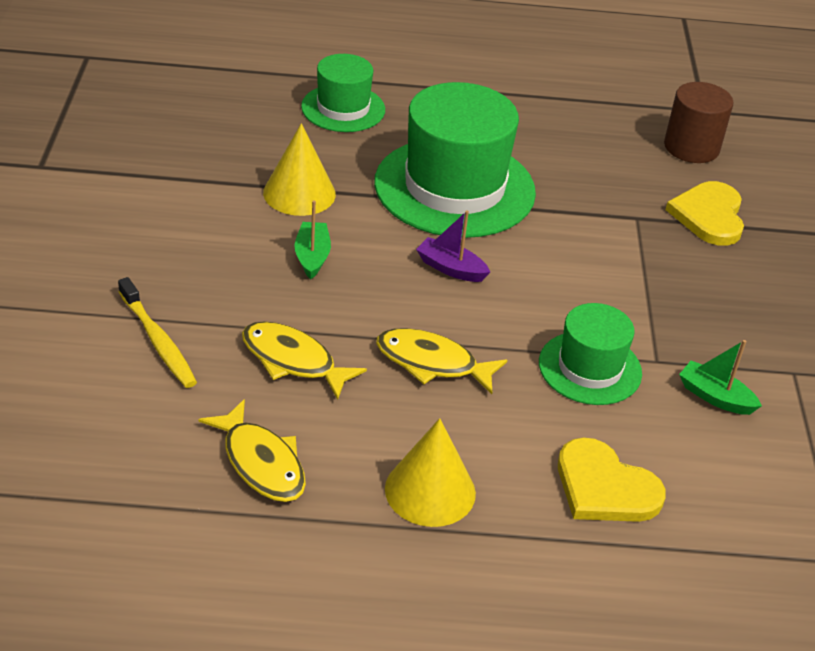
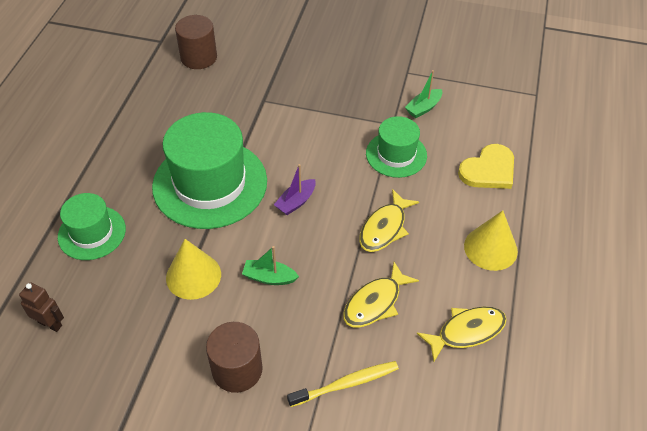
camera: 75 degrees left, 10 degrees up
(168, 245) = (237, 369): none -> brown cylinder
(210, 102) = (50, 324): none -> brown robot
(709, 216) = (269, 68): yellow heart -> none

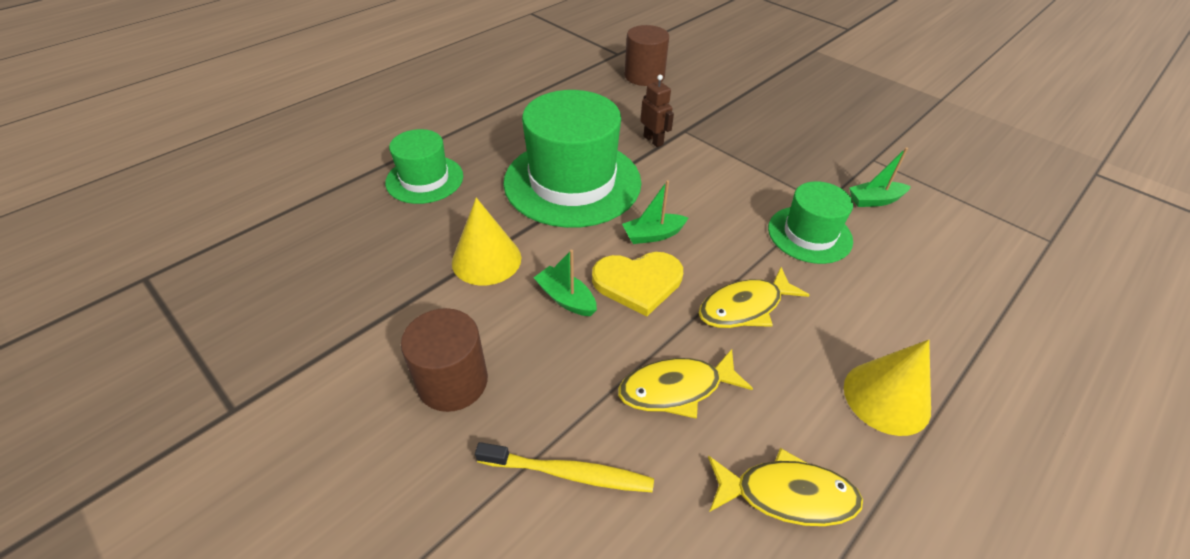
camera: 30 degrees right, 5 degrees down
(50, 324) = (316, 241): brown robot -> brown robot (653, 140)
(296, 202) = (653, 235): purple boat -> green boat
(488, 170) = (933, 300): yellow heart -> yellow heart (638, 282)

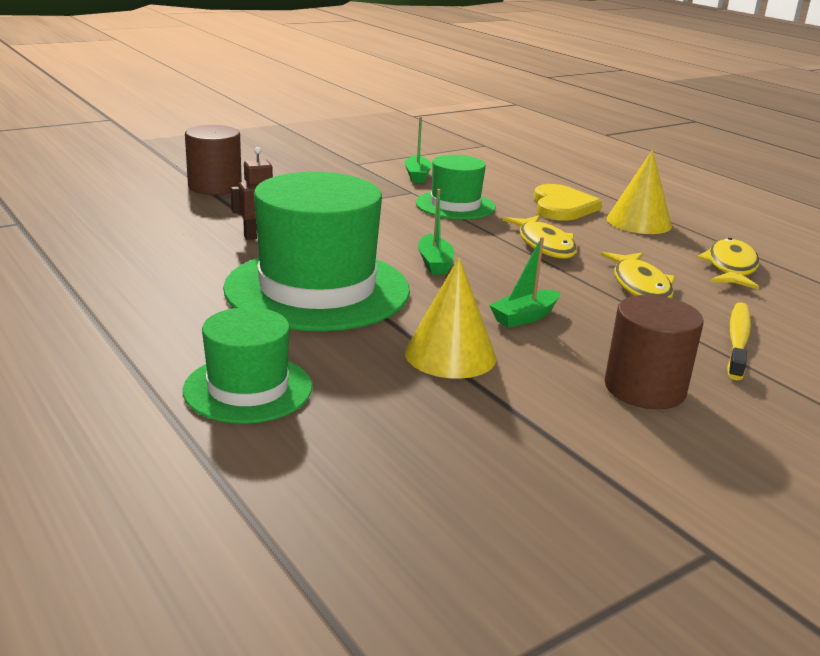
camera: 80 degrees left, 20 degrees down
(638, 282) = (505, 280): yellow heart -> yellow heart (562, 207)
(644, 76) = (102, 218): brown cylinder -> brown cylinder (215, 187)

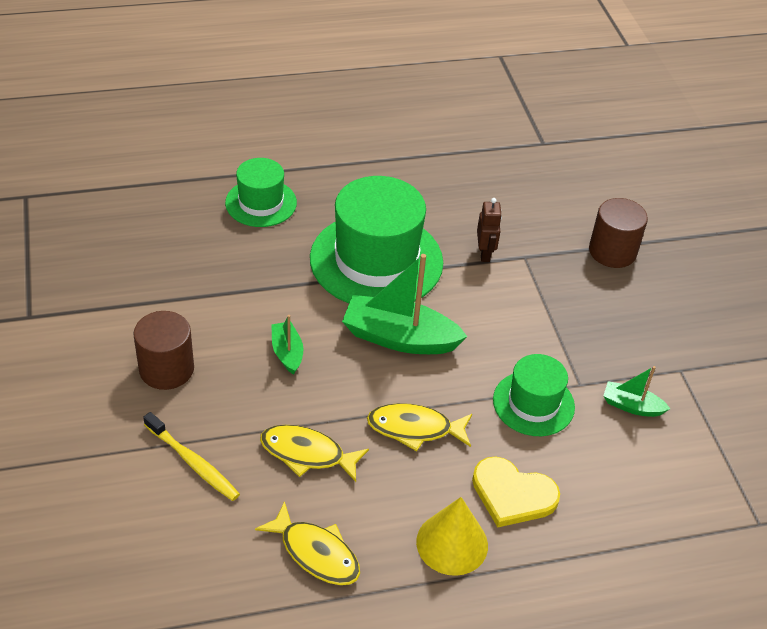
camera: 110 degrees right, 20 degrees up
(434, 263) = (399, 338): green boat -> green boat, size x1.93
(450, 355) = (255, 294): yellow cone -> none

